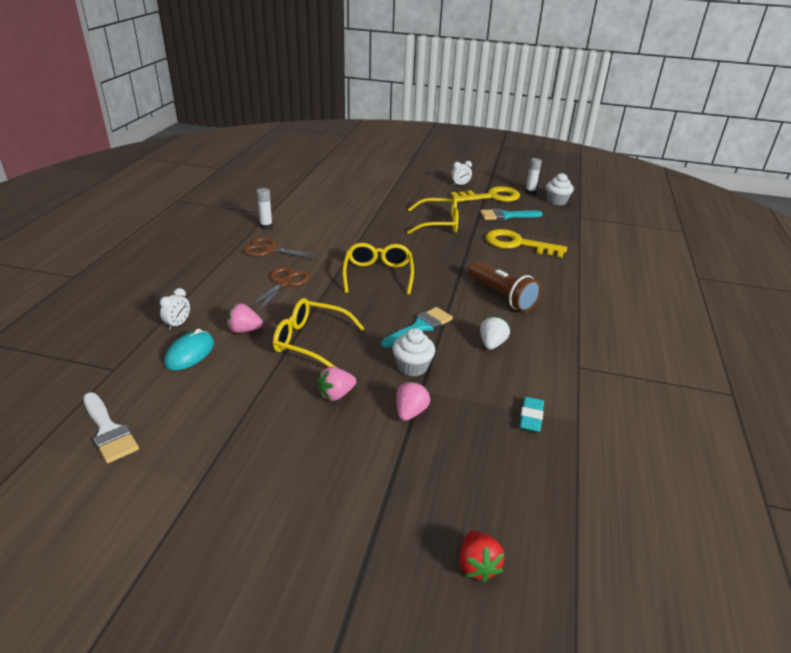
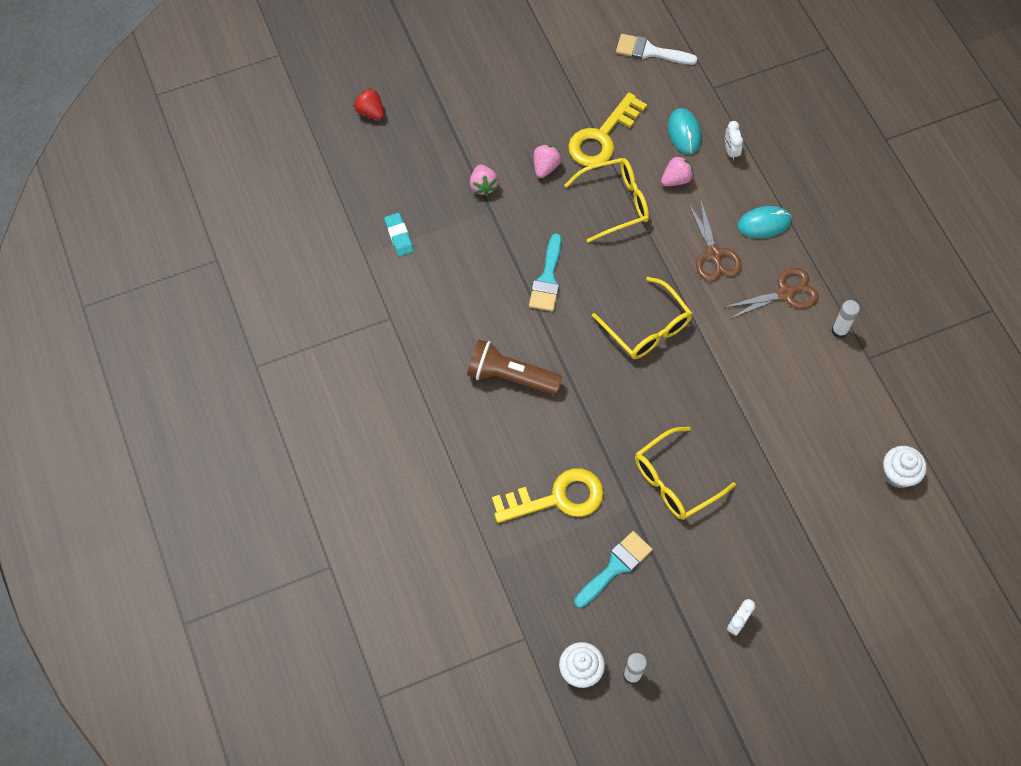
camera: 145 degrees right, 30 degrees up
(227, 280) = (764, 223): none -> turquoise mouse
(412, 367) = (516, 229): white cupcake -> white cupcake (898, 474)
(491, 197) = (671, 613): yellow key -> yellow key (602, 137)
(492, 344) = (475, 298): white strawberry -> none

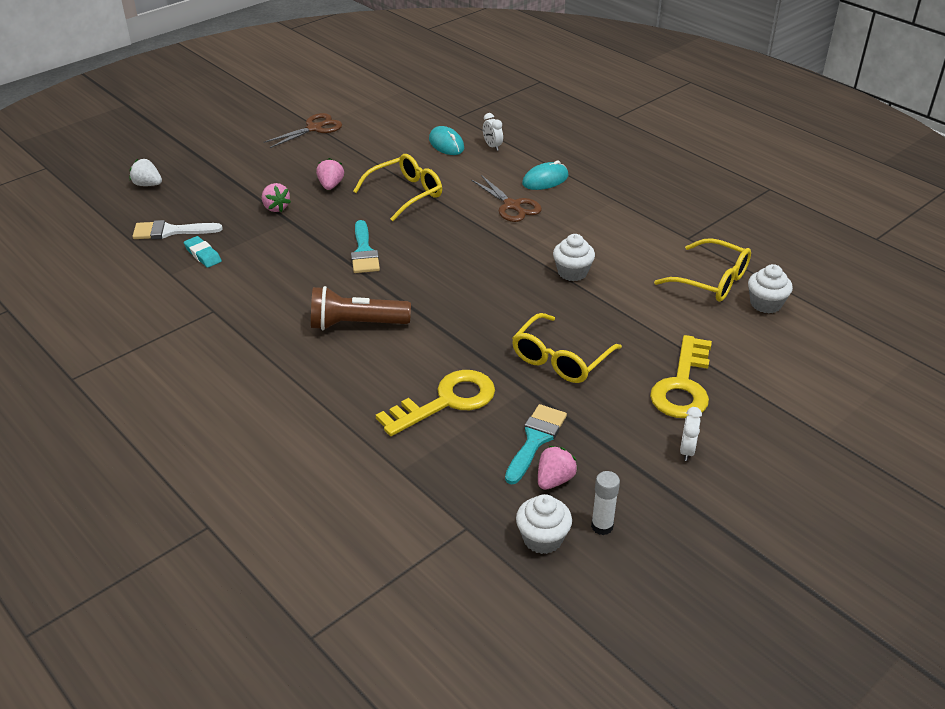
camera: 20 degrees left, 25 degrees down
(370, 112) = (147, 184): red strawberry -> white strawberry
(602, 137) = (375, 159): yellow key -> yellow key (683, 385)
(646, 327) = (475, 262): yellow glasses -> yellow glasses (710, 280)
(650, 51) = (393, 108): white brush -> white brush (170, 231)
(676, 179) = (453, 170): pink strawberry -> pink strawberry (554, 480)
(733, 371) = (572, 272): none -> white cupcake
(785, 293) = (589, 215): brown scissors -> brown scissors (314, 128)
(839, 331) = (651, 227): white glue stick -> none

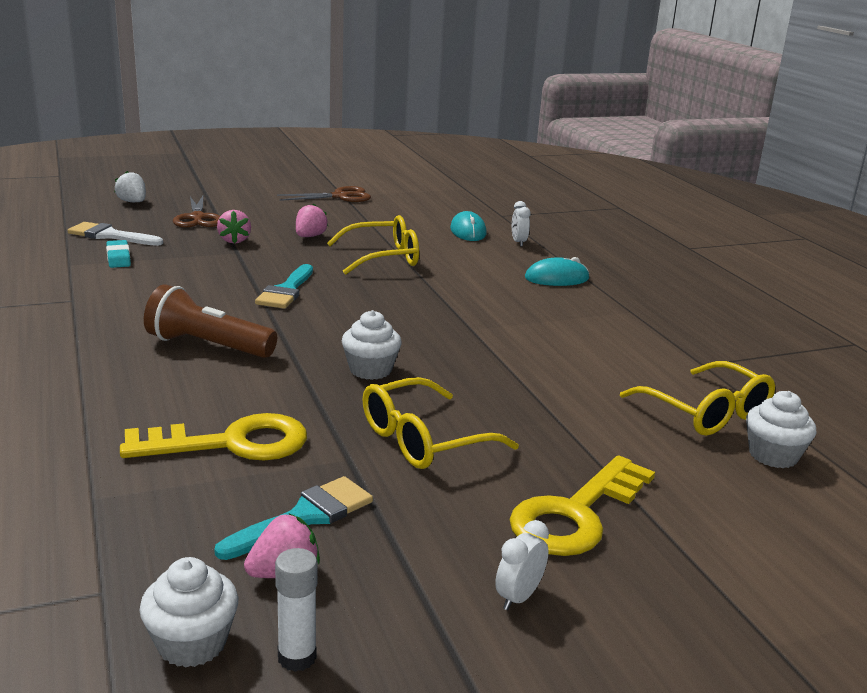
camera: 20 degrees right, 15 degrees down
(512, 206) = (496, 290): brown scissors -> brown scissors (197, 218)
(572, 272) = (517, 361): white cupcake -> white cupcake (370, 370)

